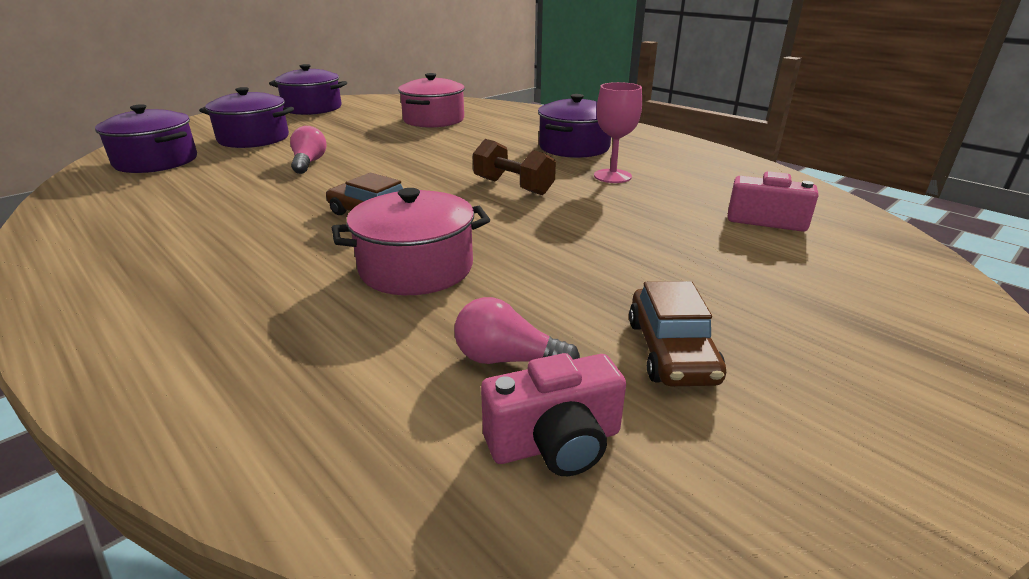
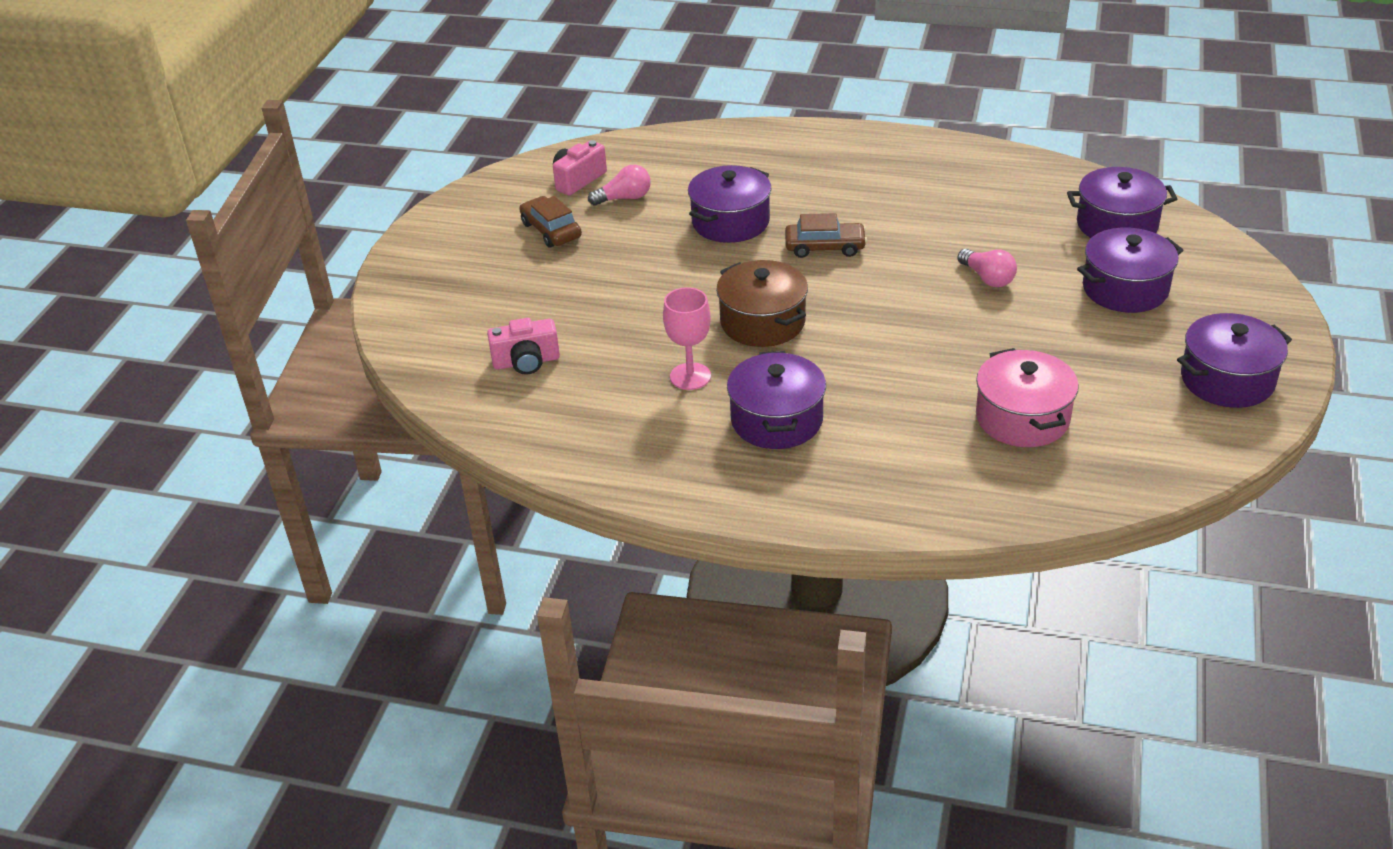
camera: 150 degrees right, 10 degrees up
(416, 268) = (730, 222): pink pot -> purple pot
(513, 186) = (763, 322): brown dumbbell -> brown pot

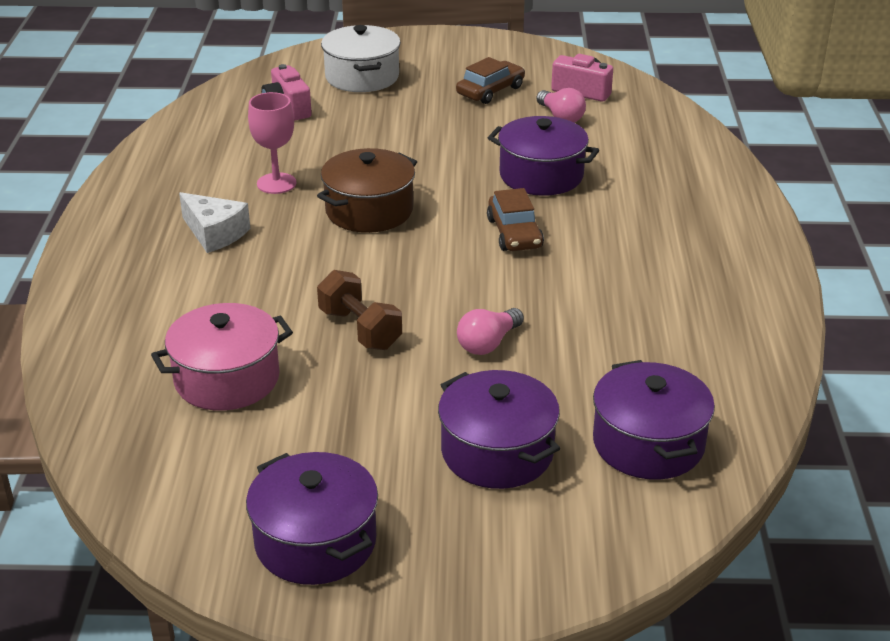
camera: 75 degrees right, 5 degrees down
(477, 307) = (362, 77): none -> white pot
(777, 420) = (215, 233): purple pot -> white cheese
(958, 341) = (360, 329): none -> brown dumbbell

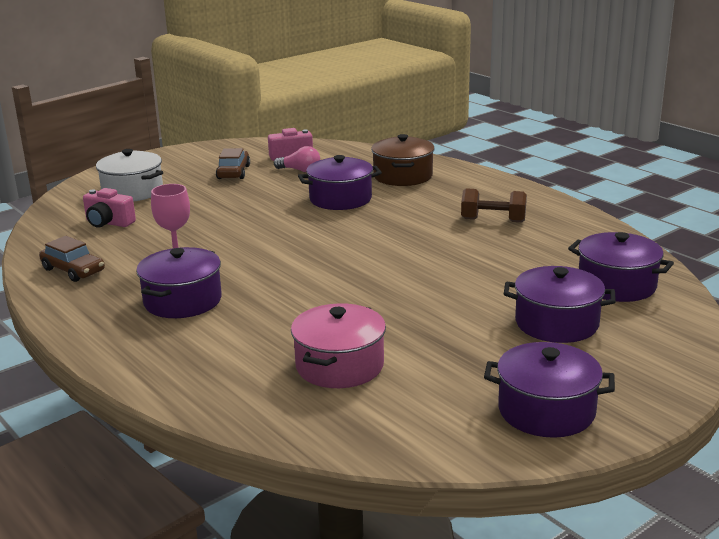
camera: 40 degrees left, 10 degrees down
(215, 233) = (183, 301): white cheese -> purple pot
(360, 329) = (374, 306): brown dumbbell -> brown dumbbell (493, 220)
(369, 211) = (268, 251): brown pot -> brown pot (403, 176)
(488, 343) = (458, 281): pink light bulb -> none
(514, 233) = (376, 229): brown car -> brown car (73, 270)

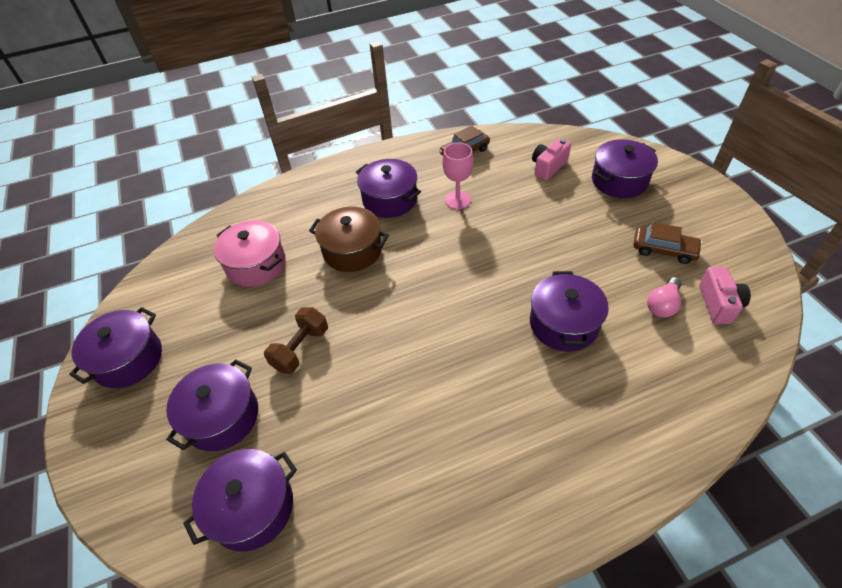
camera: 110 degrees right, 25 degrees up
(132, 191) = (619, 181): white pot -> purple pot
(403, 176) = (627, 401): brown pot -> brown pot (352, 251)
(493, 220) = (458, 453): brown dumbbell -> brown dumbbell (300, 349)

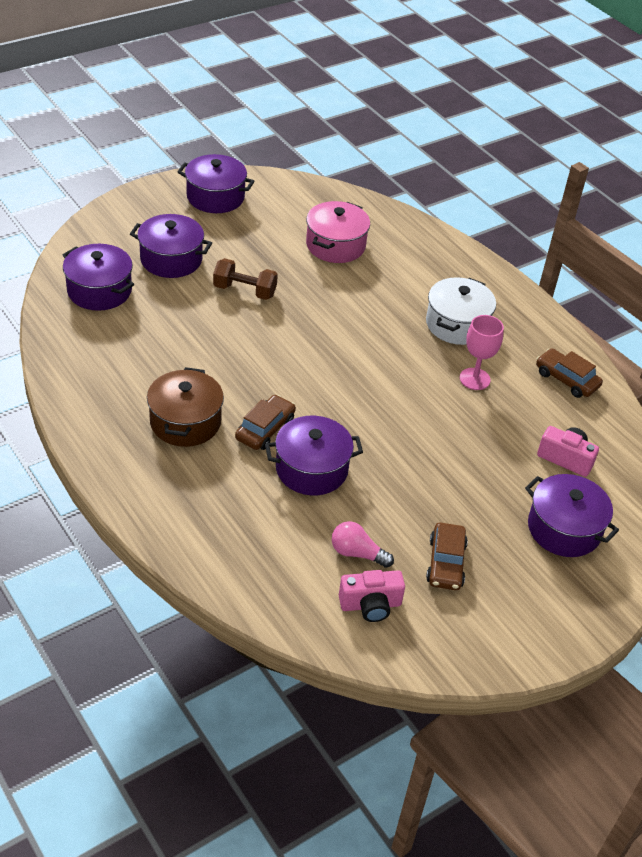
camera: 70 degrees right, 5 degrees down
(352, 251) = (371, 306): brown pot -> brown pot (185, 422)
(389, 200) = (457, 324): purple pot -> white pot
(510, 354) = (265, 429): none -> brown car

